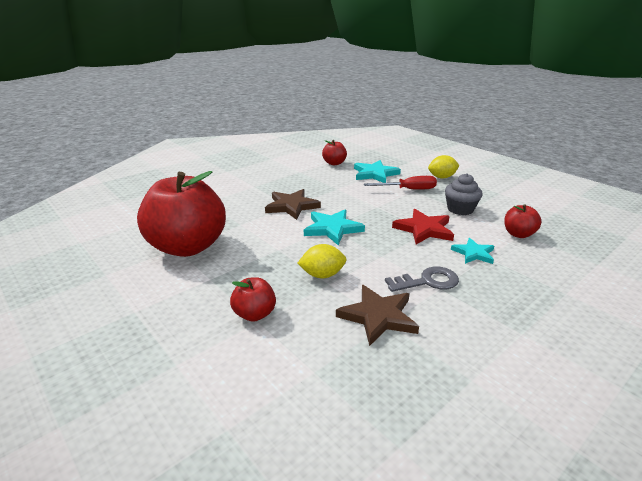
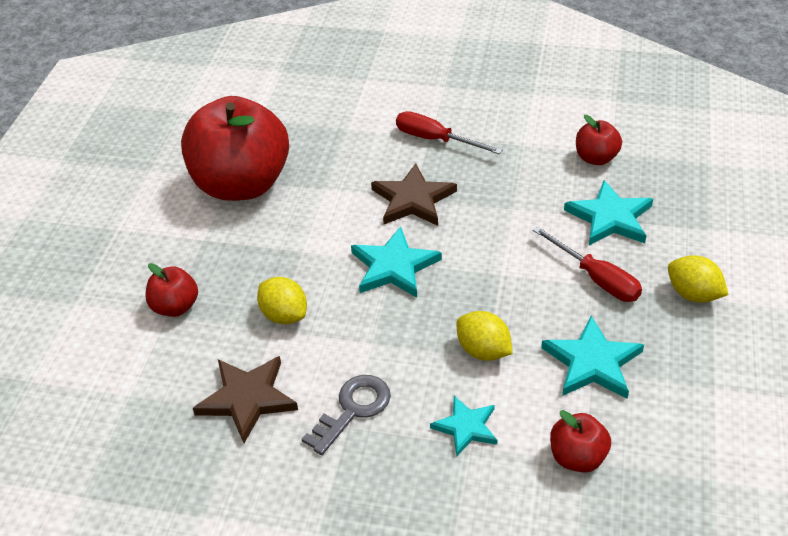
camera: 55 degrees right, 15 degrees up
(259, 186) = (435, 140): none -> red screwdriver
(424, 229) = (483, 351): red star -> yellow lemon
(427, 281) = (353, 409): grey key -> grey key turned 90 degrees counterclockwise
(460, 209) = (592, 362): grey cupcake -> turquoise star

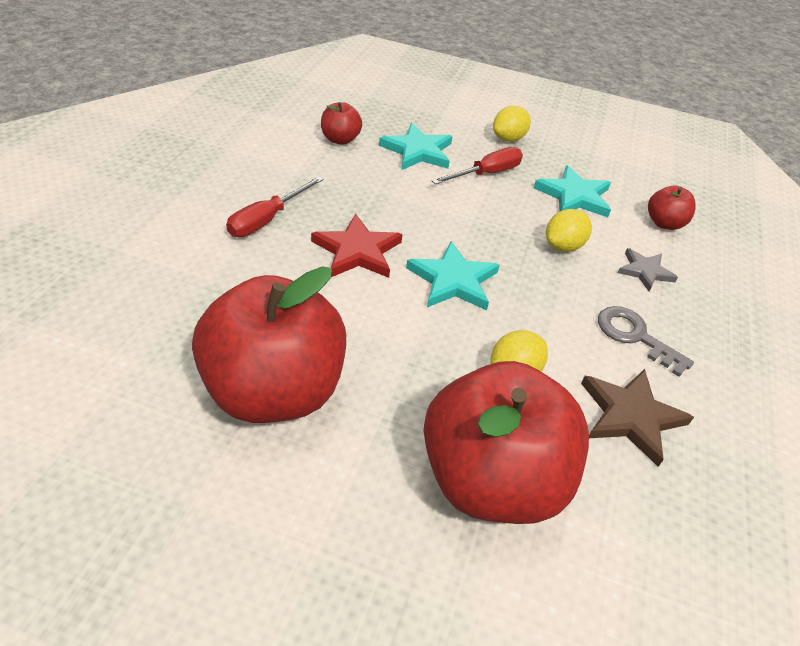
camera: 90 degrees left, 0 degrees up
(175, 307) = (491, 479): red apple -> red apple, size x2.28
(413, 200) = (357, 251): brown star -> red star
(466, 427) = (645, 271): turquoise star -> grey star

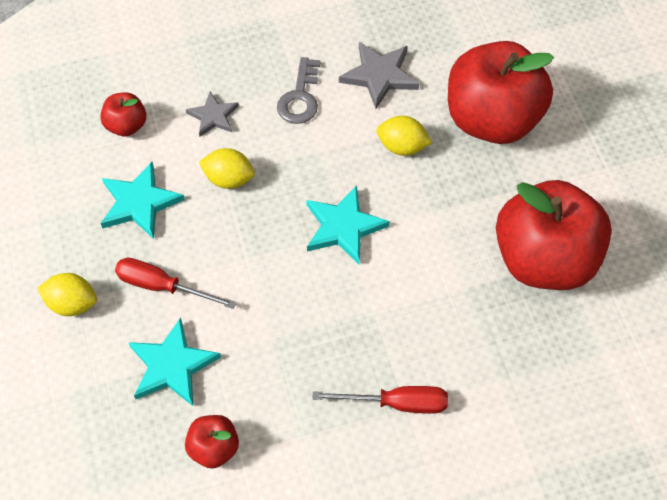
camera: 120 degrees left, 15 degrees up
(357, 251) = (371, 309): red star -> none
(630, 416) = (379, 76): brown star -> grey star

